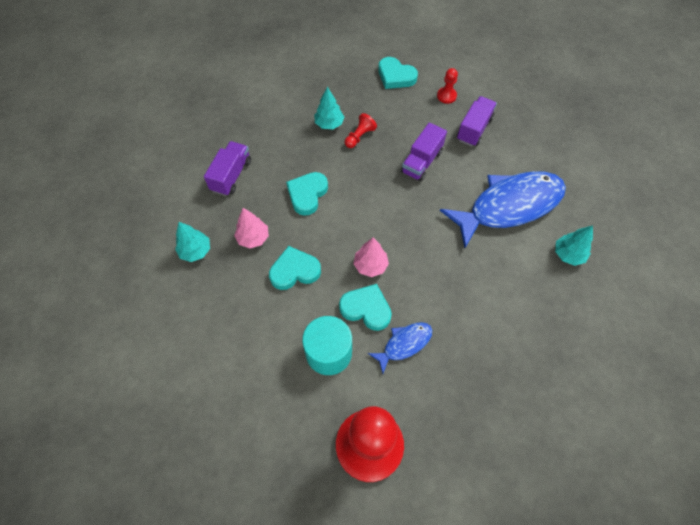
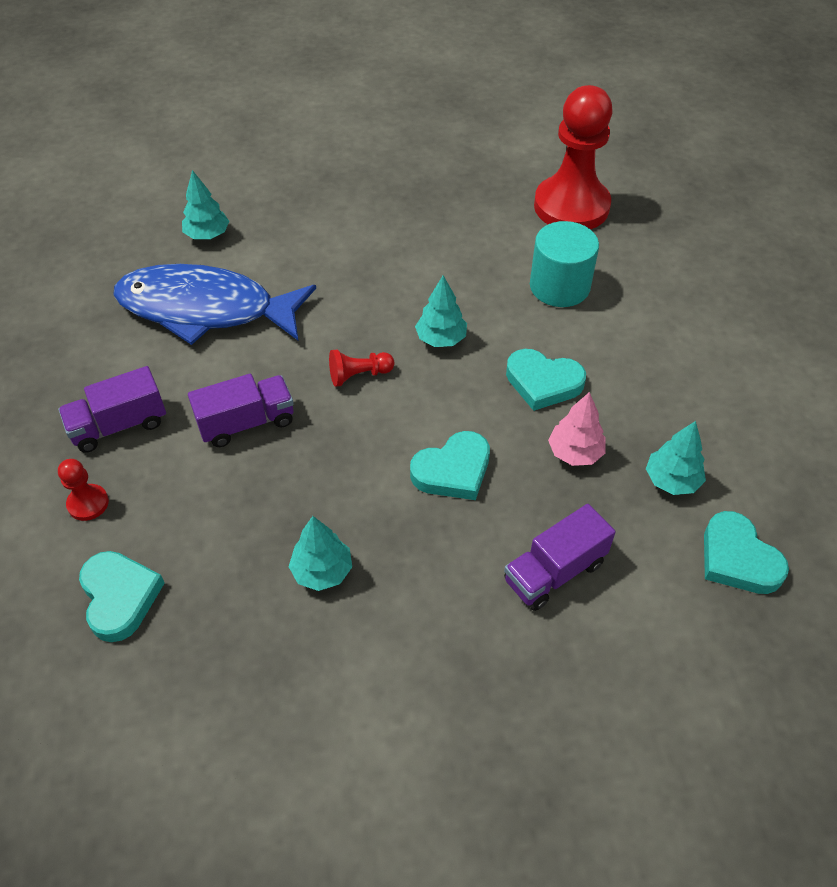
camera: 145 degrees left, 10 degrees down
(359, 136) = (295, 517): red pawn -> red pawn (359, 375)
(366, 309) = (484, 302): turquoise heart -> turquoise heart (737, 558)
(370, 265) = (441, 339): pink tree -> turquoise tree
(404, 344) = (470, 254): blue fish -> none

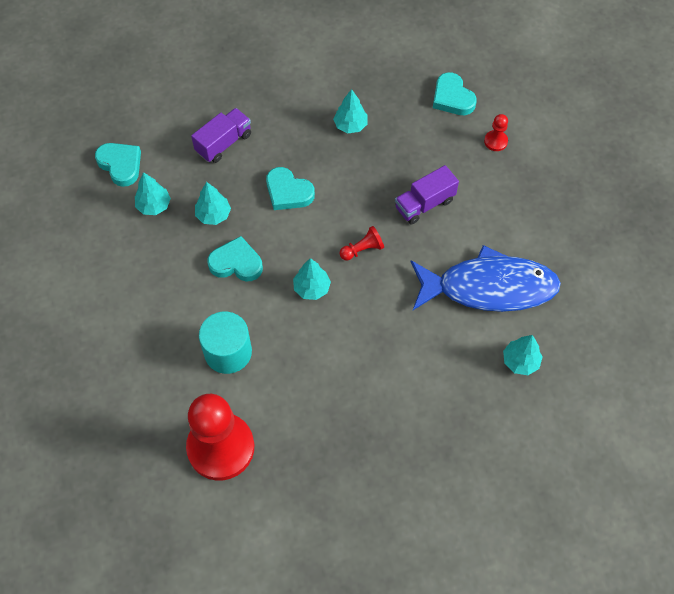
camera: 170 degrees right, 10 degrees up
(119, 425) = (503, 190): purple truck -> none
(453, 470) = (288, 192): turquoise heart -> turquoise heart turned 105 degrees counterclockwise
(575, 453) = (213, 215): pink tree -> turquoise tree

